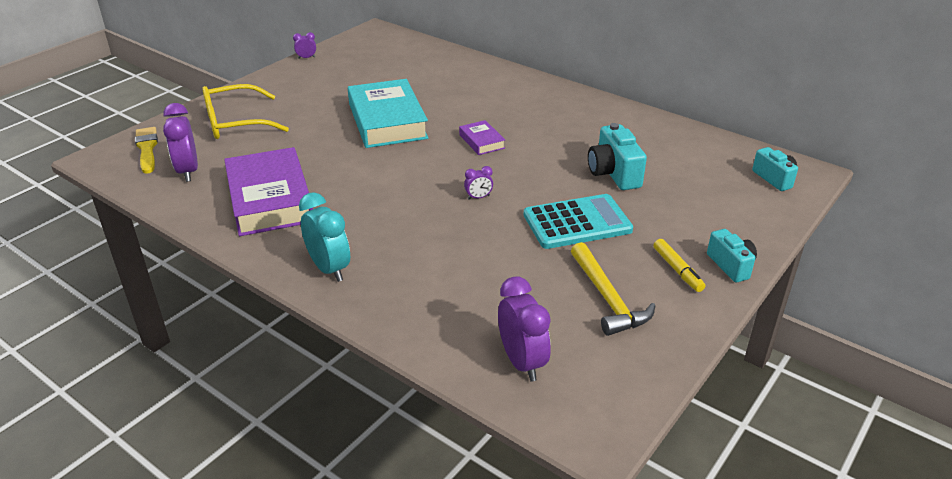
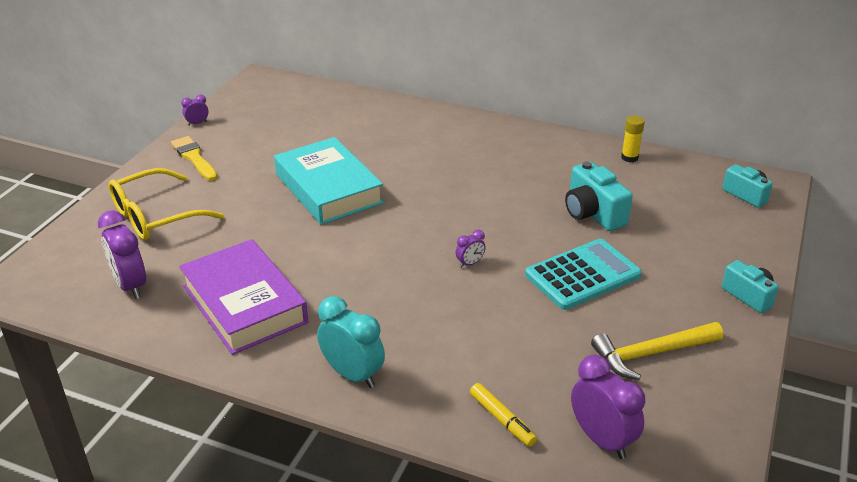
camera: 15 degrees left, 0 degrees up
(147, 148) = (65, 265): yellow brush -> yellow brush (194, 158)
(481, 141) = (442, 198): purple book -> none
(607, 298) = (651, 353): yellow hammer -> yellow hammer turned 105 degrees clockwise
(674, 132) = (629, 157): none -> yellow glue stick
(677, 270) = (702, 310): yellow marker -> yellow marker (502, 420)

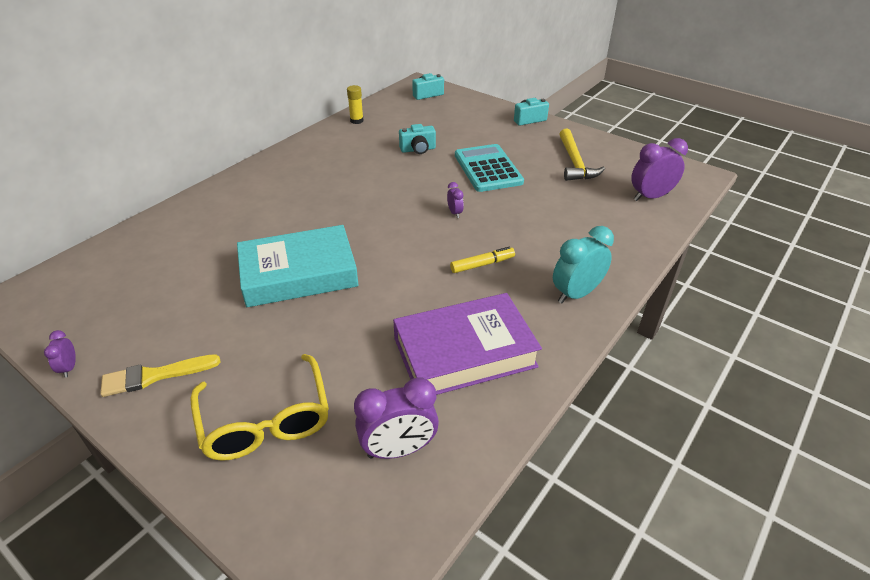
camera: 75 degrees left, 5 degrees up
(502, 420) = (631, 231): yellow marker -> yellow marker (482, 264)
(593, 214) = (418, 149): turquoise camera -> turquoise camera, size x0.66

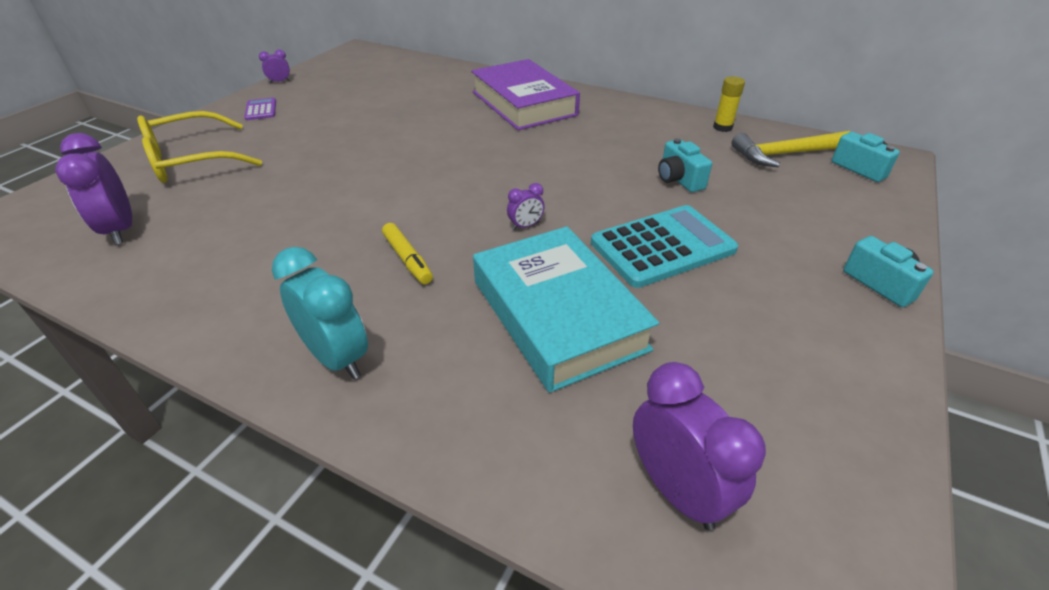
camera: 80 degrees right, 0 degrees up
(154, 376) = (261, 110): yellow brush -> purple calculator
(299, 274) = (387, 143): turquoise book -> turquoise book (557, 314)
(464, 352) = (240, 258): purple book -> purple book (524, 103)
(575, 163) = (751, 354): yellow hammer -> yellow hammer (785, 154)

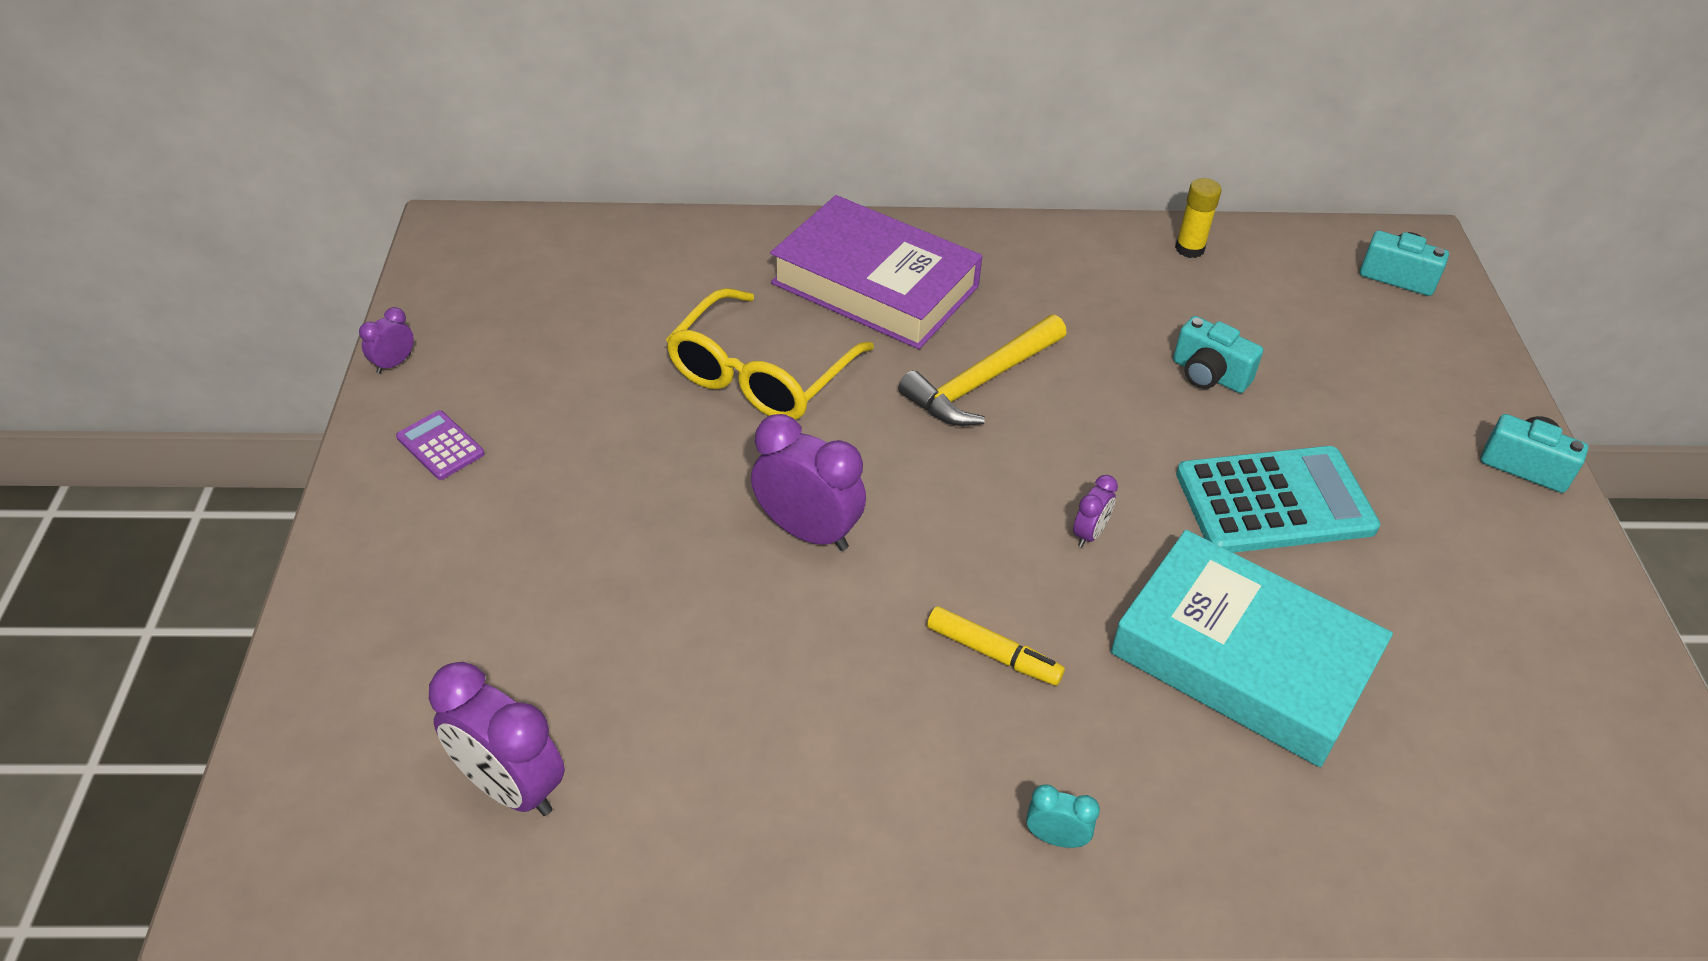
camera: 30 degrees left, 5 degrees up
(191, 160) = (453, 606): yellow glasses -> yellow glasses (760, 375)
(337, 358) = (1055, 838): turquoise clock -> turquoise clock, size x0.49
(662, 246) = (1274, 501): turquoise calculator -> turquoise calculator turned 45 degrees clockwise
(676, 490) = (1514, 817): purple clock -> purple clock (808, 531)
(785, 154) = (1299, 278): yellow hammer -> yellow hammer (981, 382)

